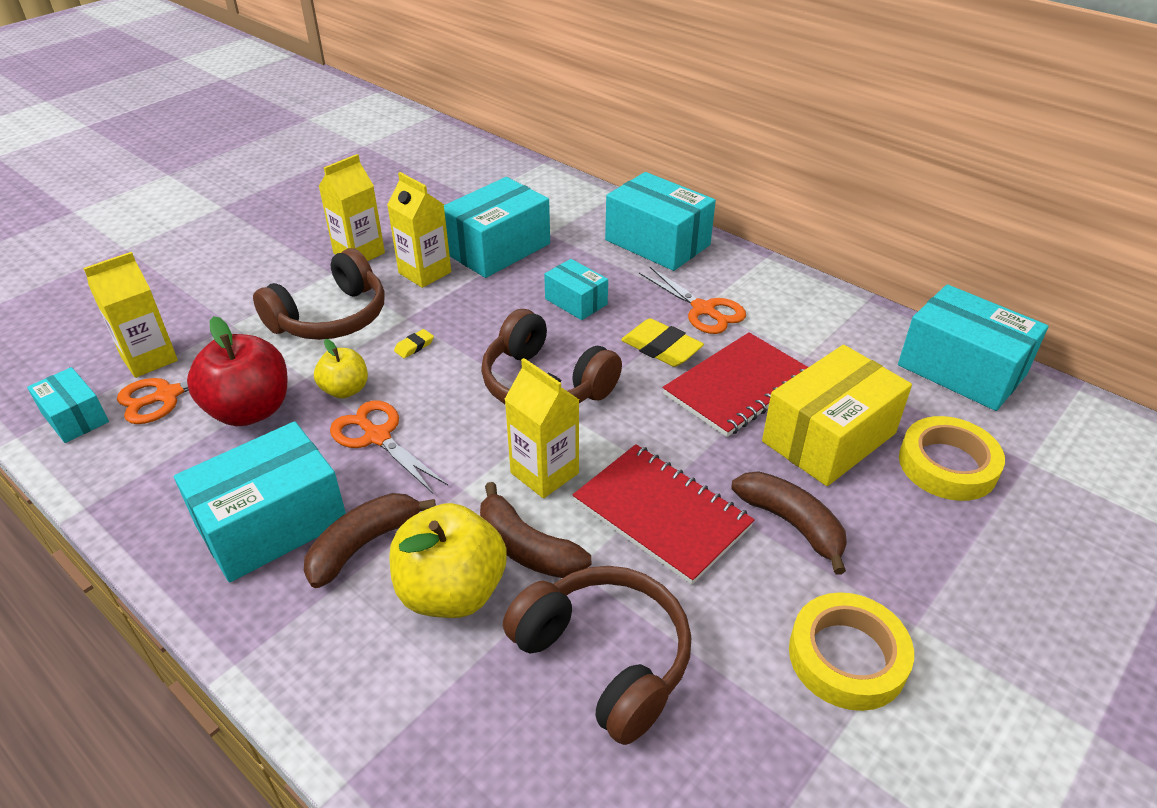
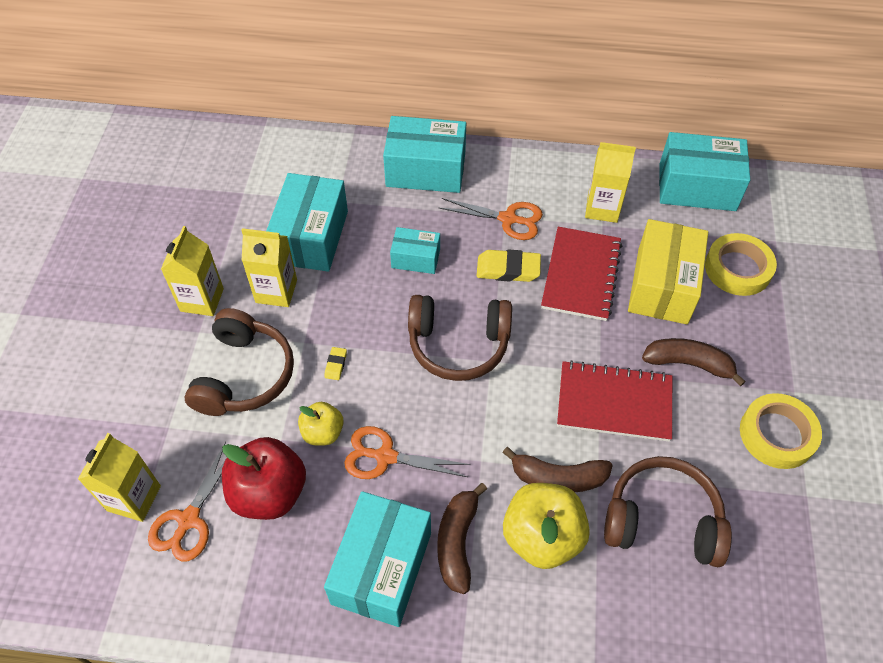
camera: 35 degrees left, 15 degrees up
(75, 417) = (134, 585): turquoise box -> none
(544, 473) = (520, 416): yellow carton -> yellow carton (602, 208)

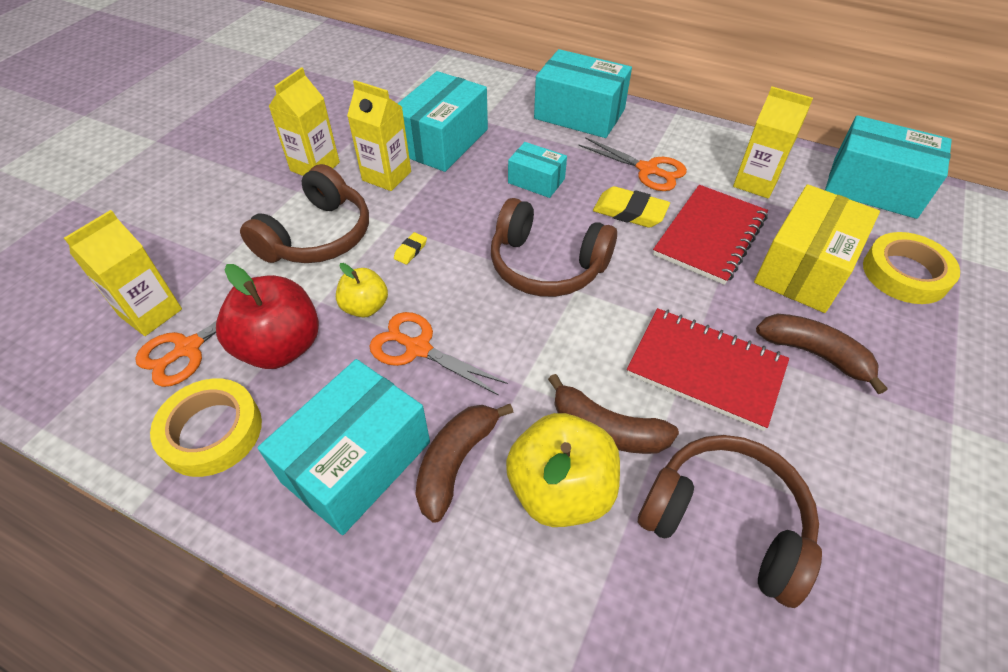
camera: 20 degrees right, 5 degrees down
(777, 434) = (917, 466): yellow tape -> yellow tape (212, 431)

